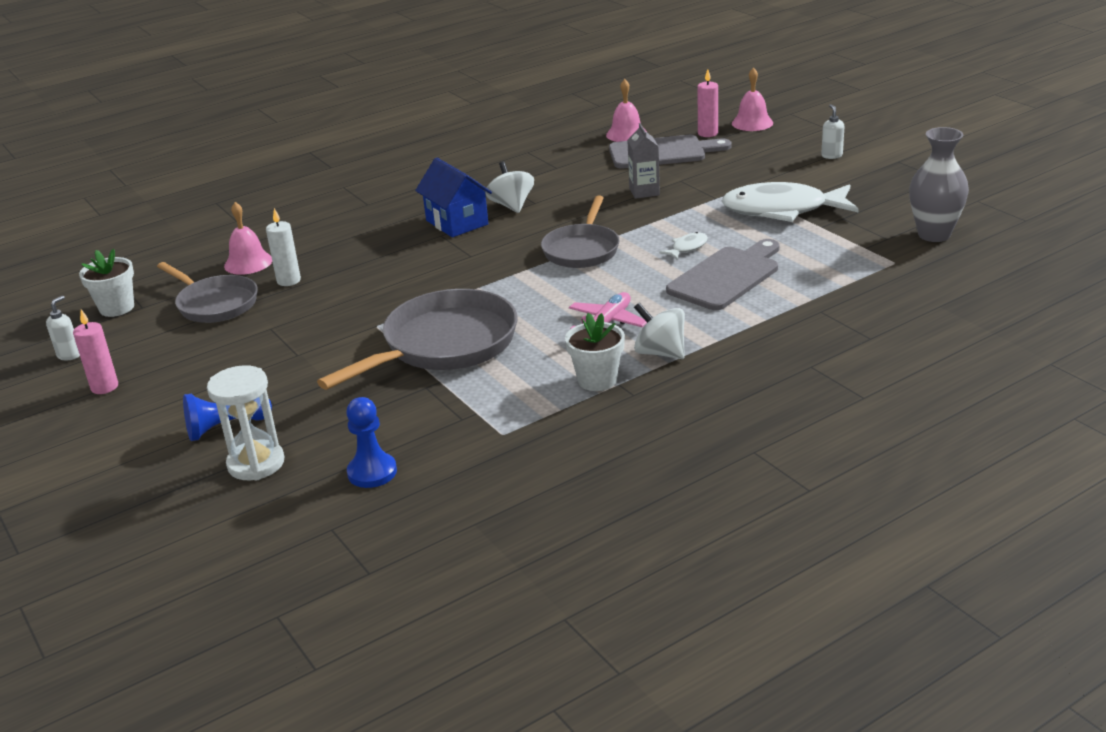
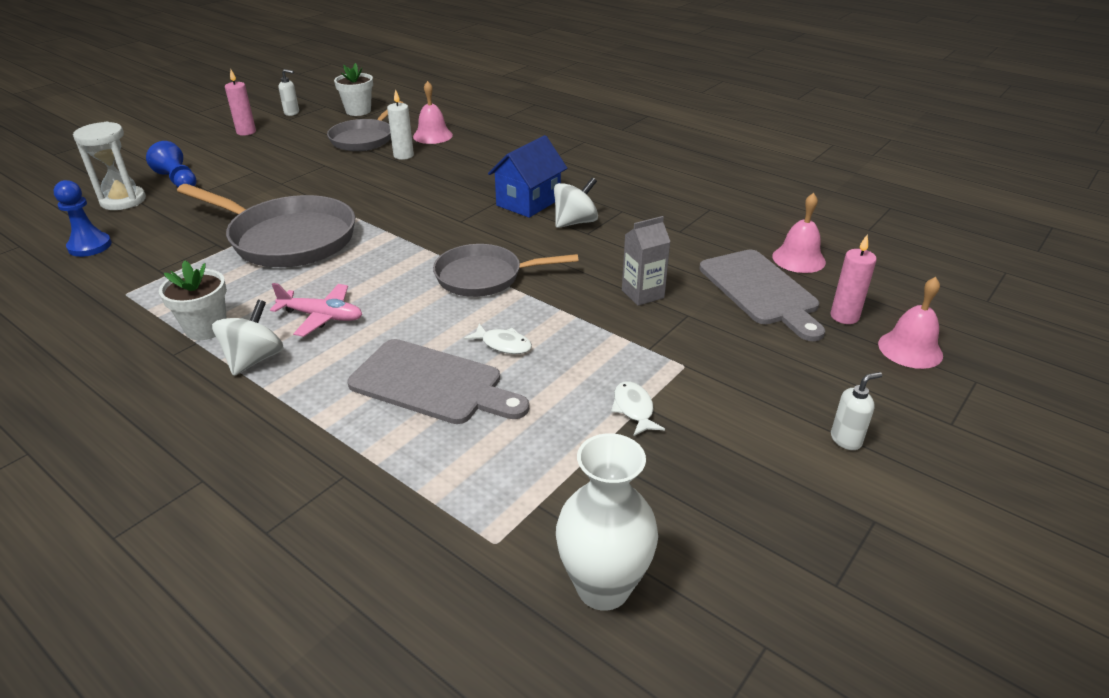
camera: 70 degrees right, 5 degrees up
(782, 210) = (634, 409): white fish -> white fish, size x0.41
(934, 235) = (603, 587): grey vase -> white vase

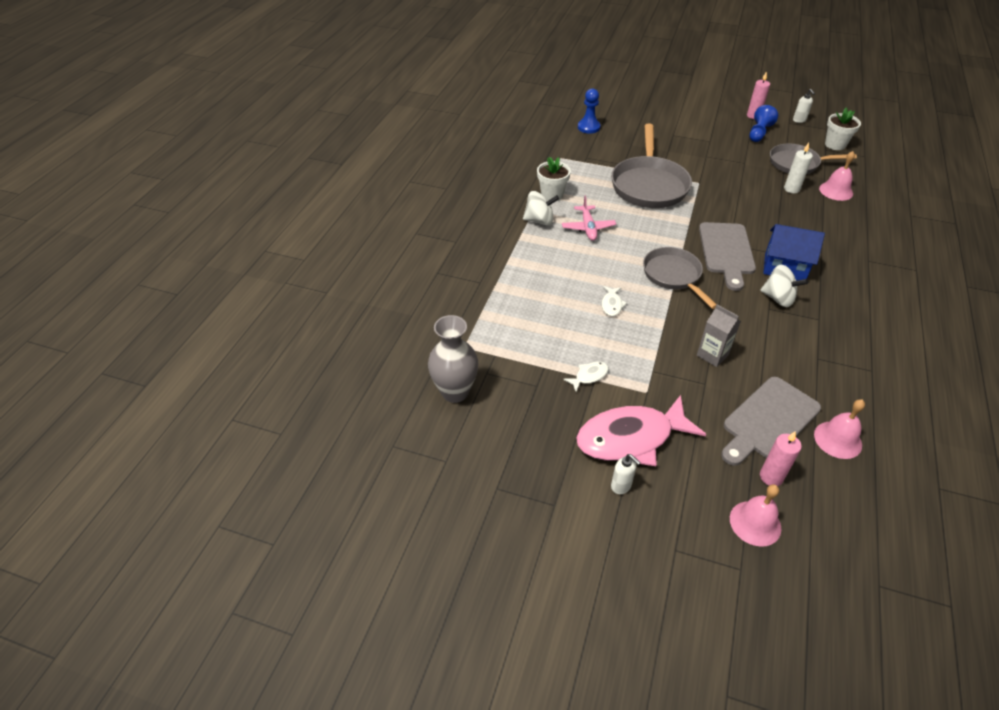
camera: 70 degrees right, 10 degrees up
(123, 201) = (636, 115): white hourglass -> none
(178, 180) = (673, 121): blue pawn -> blue pawn (759, 133)
(433, 384) = (560, 288): grey cutting board -> grey cutting board (726, 252)
(603, 587) = (455, 392): white vase -> grey vase
(763, 404) = (631, 438): none -> pink fish

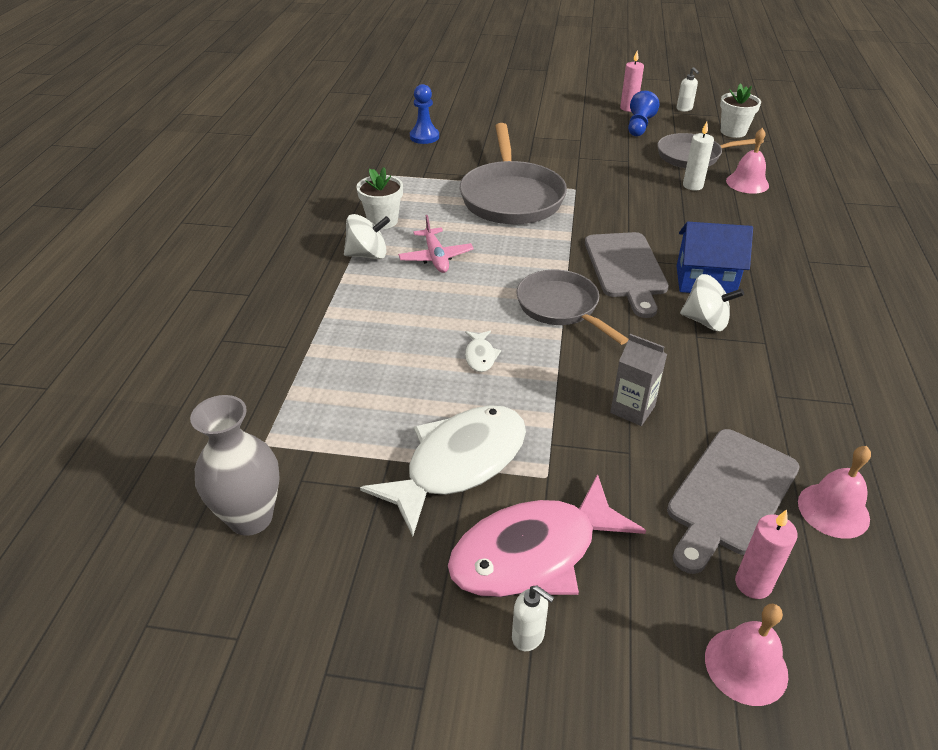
camera: 10 degrees left, 5 degrees down
(589, 376) = (458, 464): white fish -> white fish, size x2.45

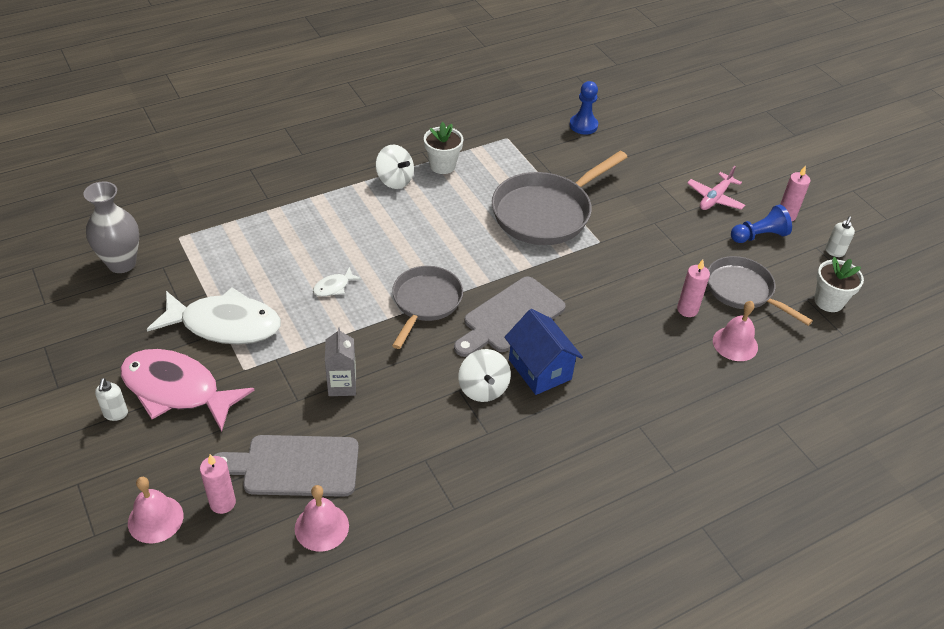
camera: 50 degrees right, 5 degrees up
(436, 257) = (424, 213): pink plane -> pink plane (714, 198)
(692, 186) = (687, 309): white candle -> pink candle

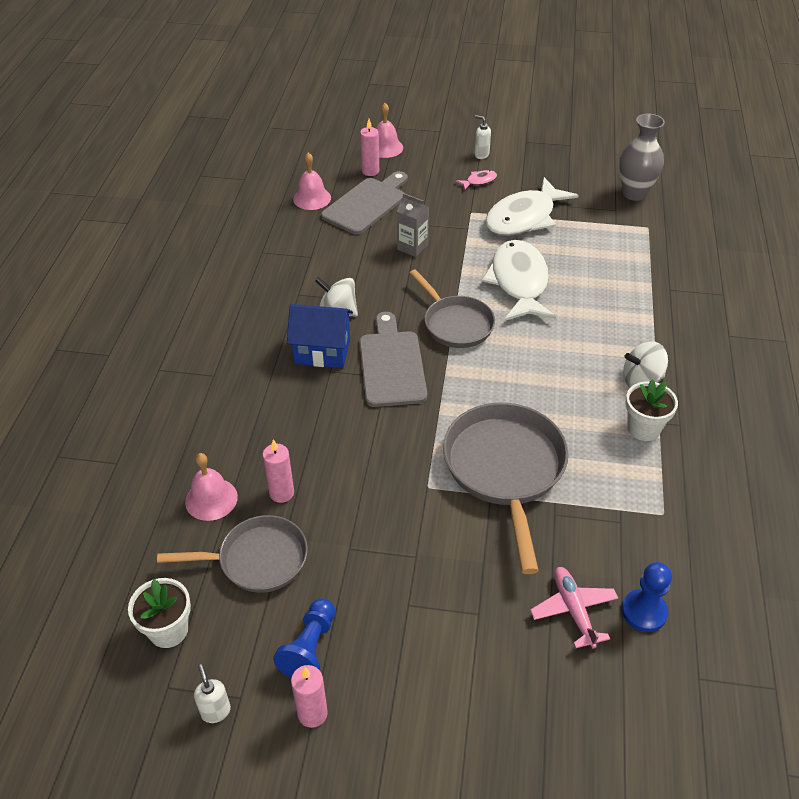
camera: 130 degrees right, 0 degrees up
(177, 390) = (479, 181): pink fish -> pink fish, size x0.41
(333, 287) = (519, 282): white fish -> white fish, size x2.45
(714, 198) = (405, 654): pink plane -> pink plane (573, 610)

